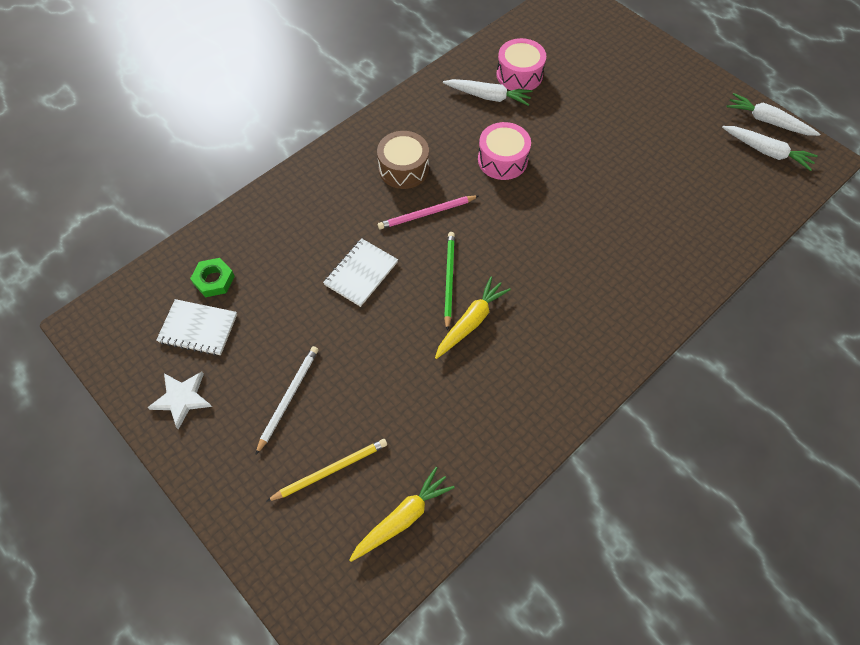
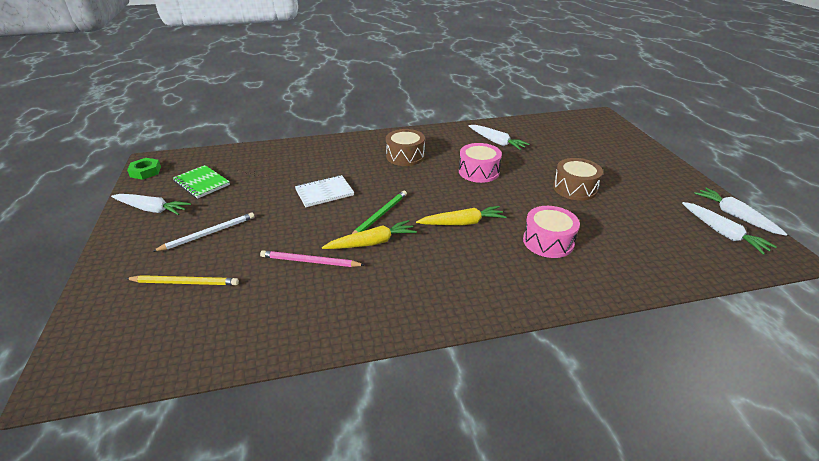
camera: 30 degrees right, 25 degrees down
(182, 398) = (152, 209): white star -> white carrot
(198, 328) = (201, 183): white notebook -> green notebook
(214, 280) = (237, 166): green nut -> green nut (145, 172)
(402, 518) = (196, 335): yellow carrot -> yellow carrot (462, 223)
(426, 214) = (398, 180): pink pencil -> pink pencil (310, 261)
(519, 75) = (528, 138): pink drum -> pink drum (548, 241)
(613, 144) = (575, 188): none -> brown drum

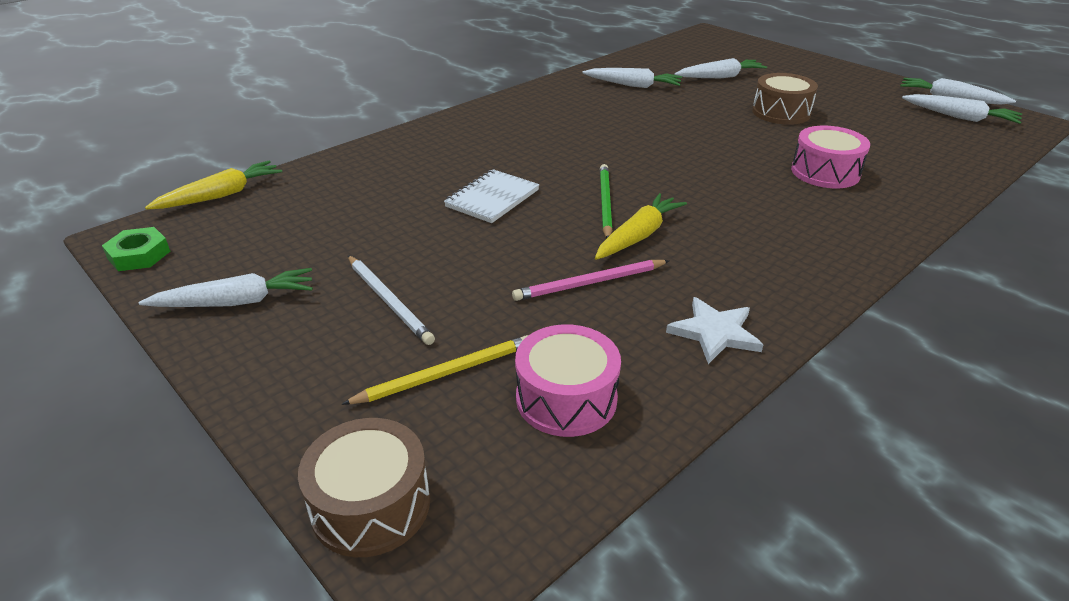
camera: 30 degrees left, 0 degrees up
(201, 183) = (274, 241): green notebook -> none
(208, 233) = (389, 301): white pencil -> white pencil turned 120 degrees clockwise
(336, 319) = (714, 332): none -> white star
(405, 156) = (542, 127): brown drum -> brown drum (371, 505)
(462, 223) = (713, 181): yellow carrot -> yellow carrot (221, 195)
(478, 172) = (656, 122): pink drum -> pink drum (566, 398)
(565, 150) = (720, 77): none -> white carrot

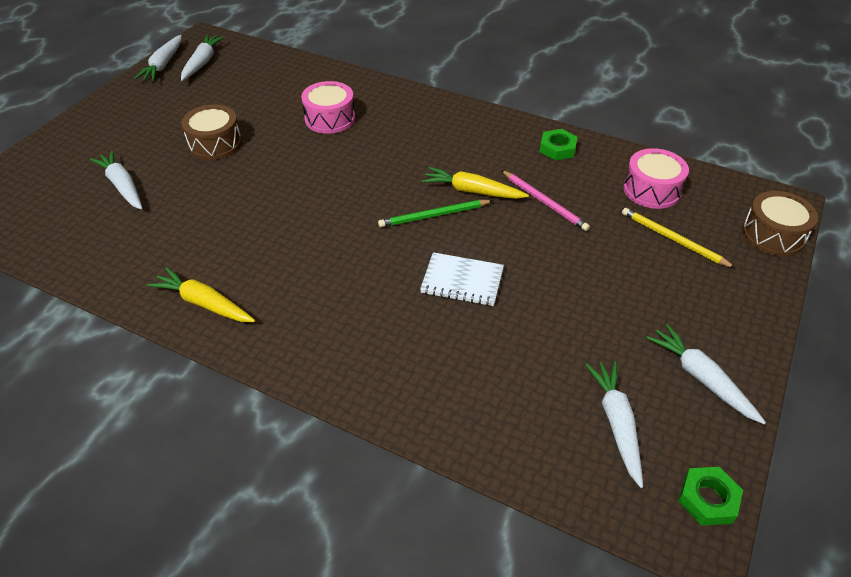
camera: 110 degrees left, 10 degrees up
(221, 195) = (575, 503): yellow carrot -> yellow carrot (204, 303)
(389, 301) = (633, 290): white pencil -> none
(633, 85) = (158, 244): white carrot -> white carrot (616, 423)
(714, 332) = (557, 148): white star -> green nut

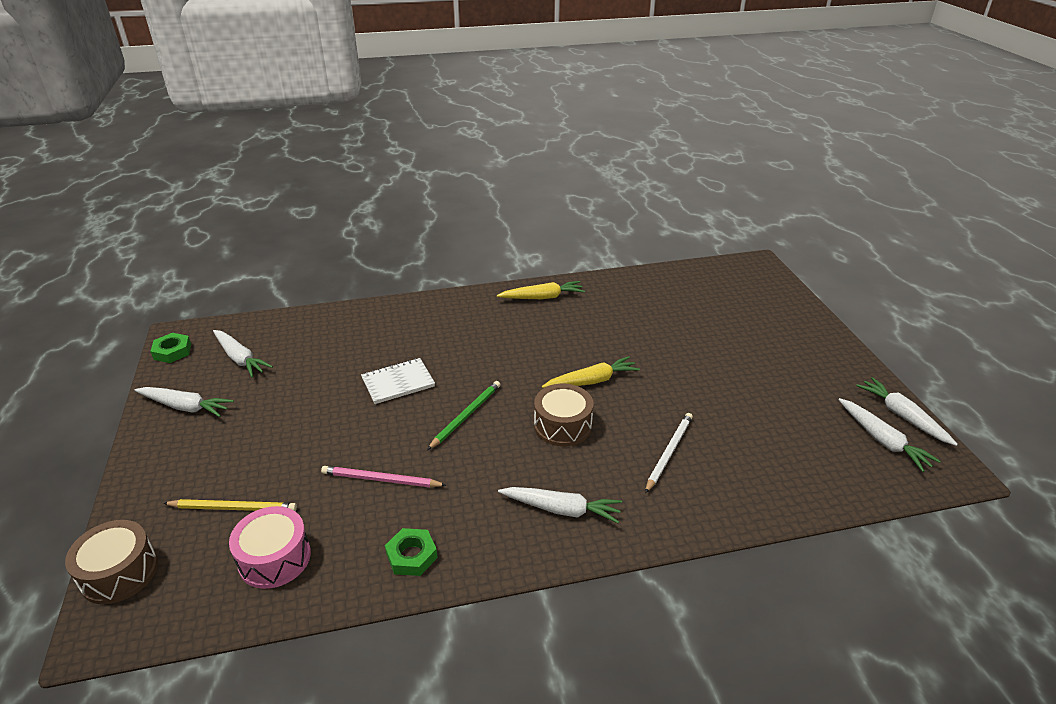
camera: 140 degrees right, 10 degrees down
(122, 186) = (705, 319): white carrot -> white carrot (561, 509)
(215, 143) = (711, 376): brown drum -> brown drum (562, 426)
(330, 118) = (669, 452): pink drum -> white pencil
(472, 191) = (455, 454): yellow carrot -> yellow carrot (592, 381)

